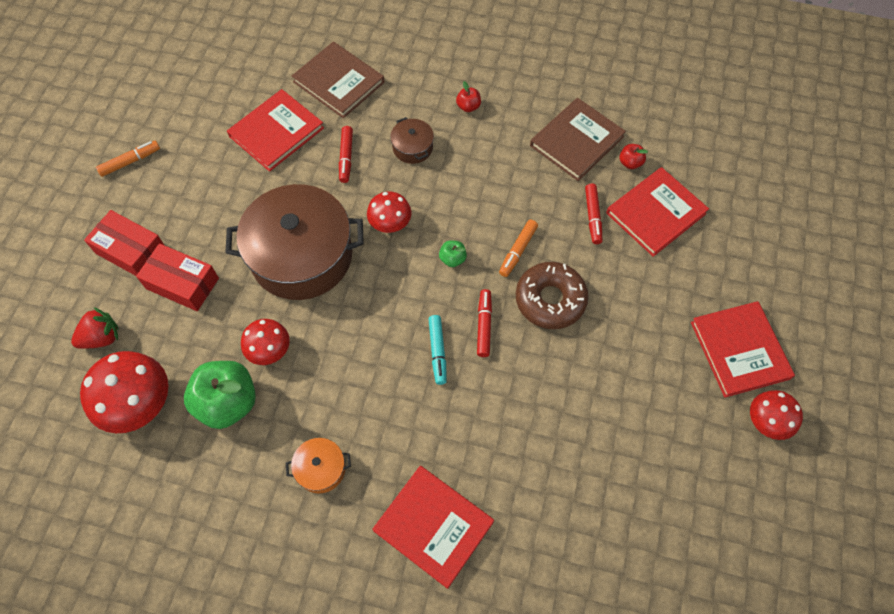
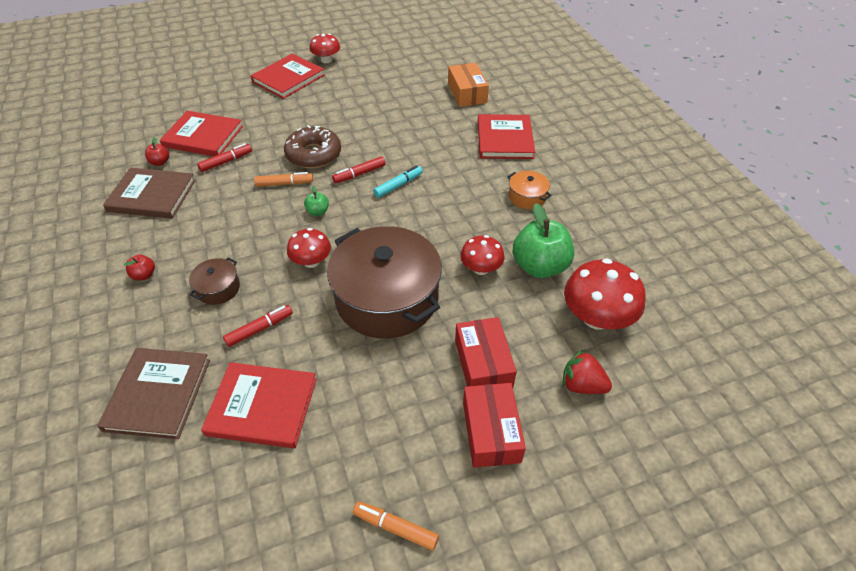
camera: 125 degrees left, 15 degrees down
(566, 556) = (467, 93): none -> orange box

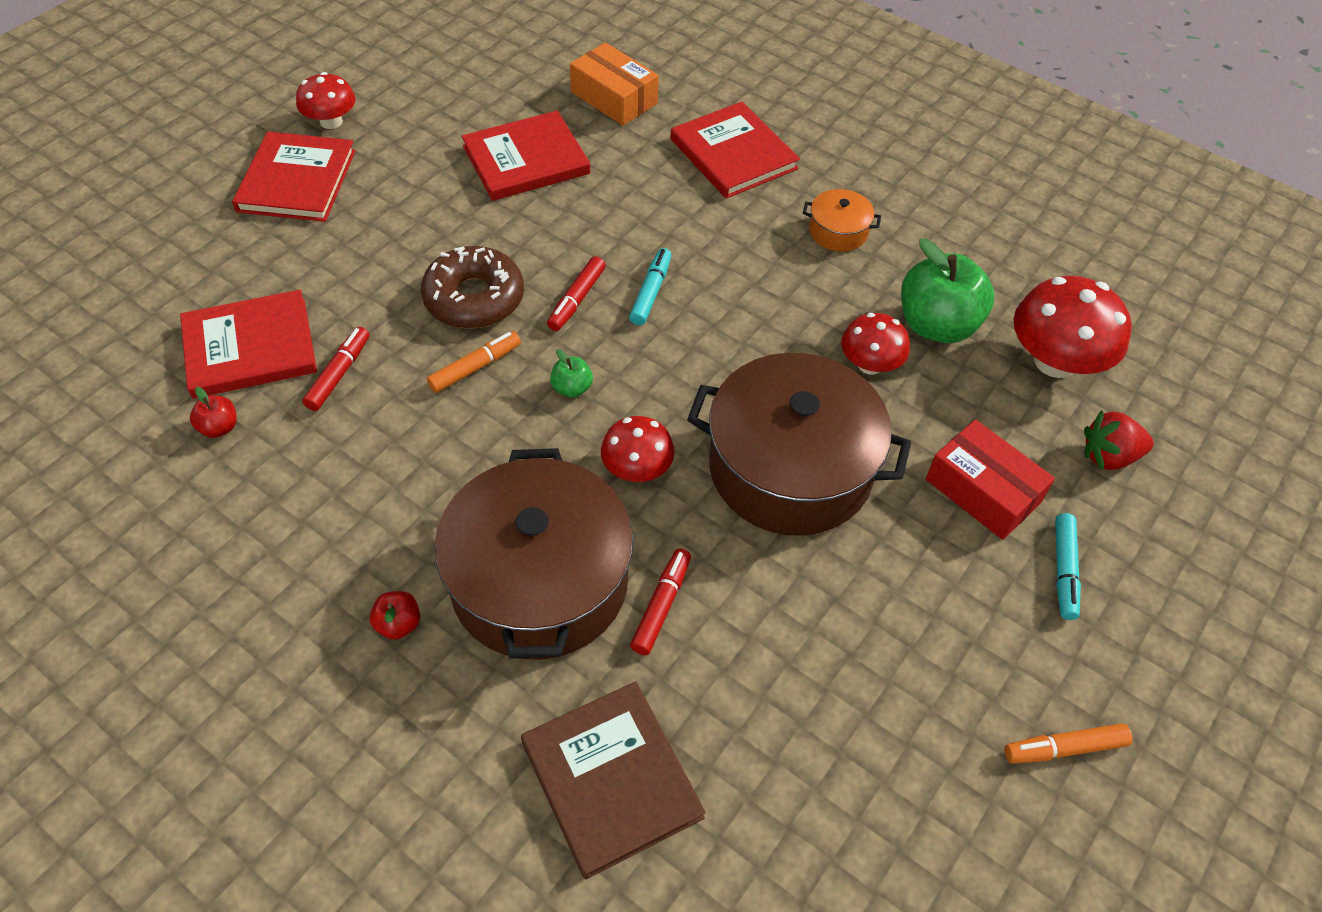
camera: 35 degrees left, 5 degrees up
(152, 196) = (268, 491): brown book -> none
(218, 288) = (539, 581): brown pot -> brown pot, size x2.35
(262, 407) = (771, 707): red book -> red book (526, 160)
(491, 432) = (1064, 571): red box -> turquoise marker

